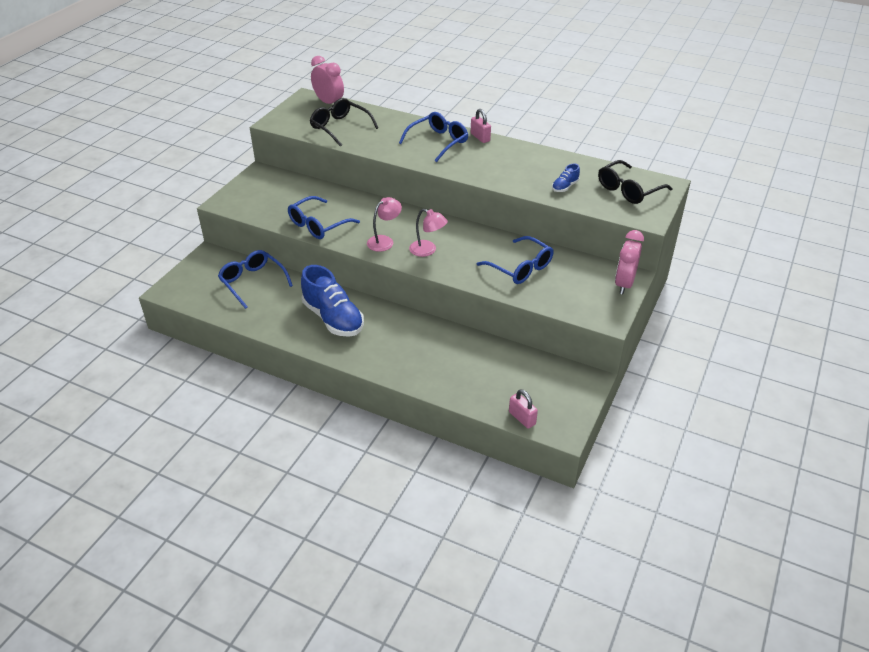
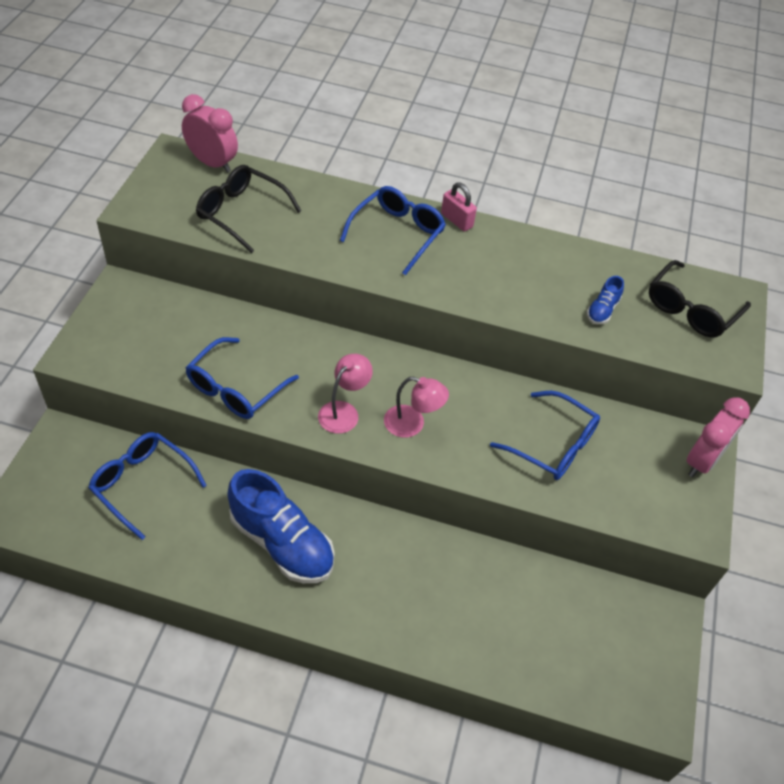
camera: 15 degrees left, 10 degrees up
(522, 418) = (597, 701): pink padlock -> none
(624, 284) = (702, 461): pink clock -> pink clock turned 150 degrees counterclockwise

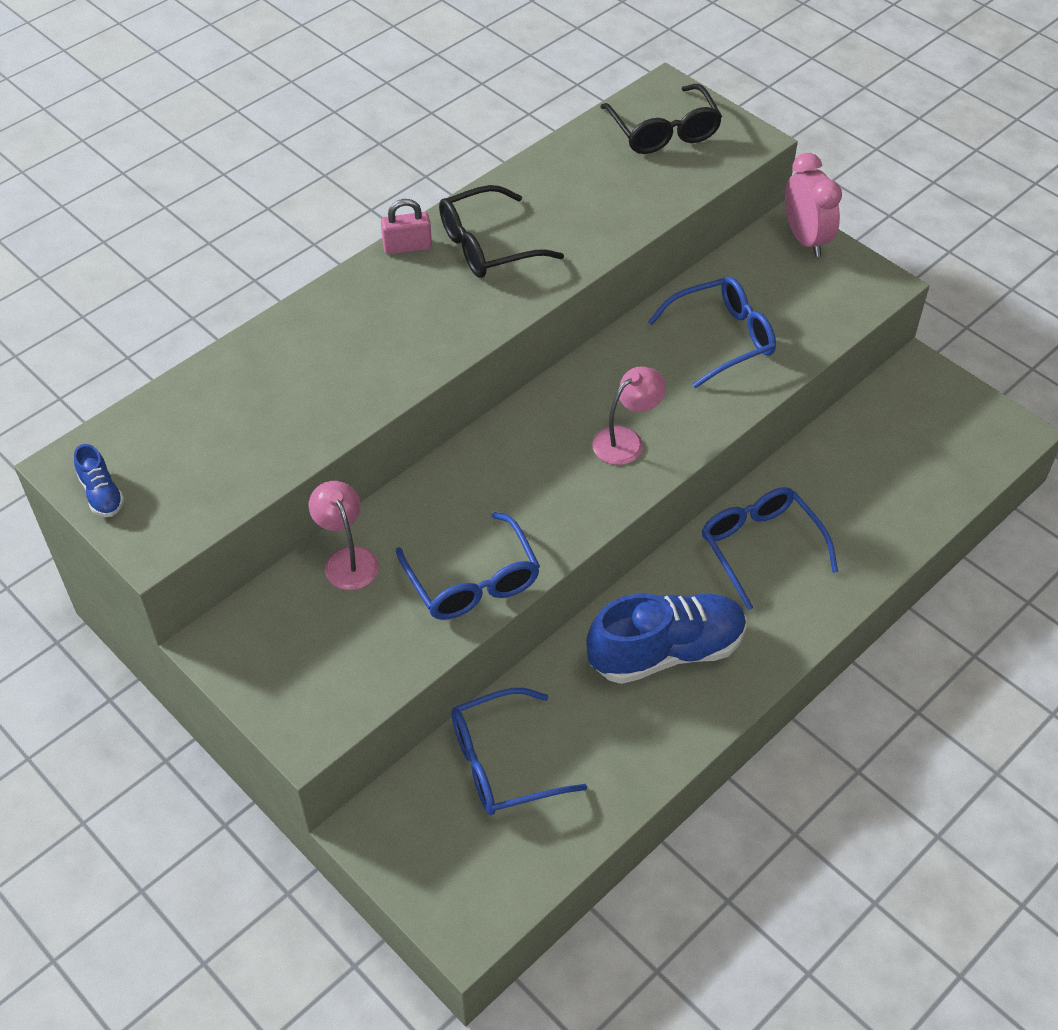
camera: 55 degrees left, 0 degrees up
(212, 163) = (125, 432): pink clock -> none
(241, 213) = (244, 437): black glasses -> black glasses (487, 246)
(343, 411) = (571, 493): pink lamp -> pink lamp (347, 559)
(398, 233) = (391, 306): blue glasses -> blue glasses (760, 547)
(602, 310) = (622, 195): blue shoe -> blue shoe (102, 494)

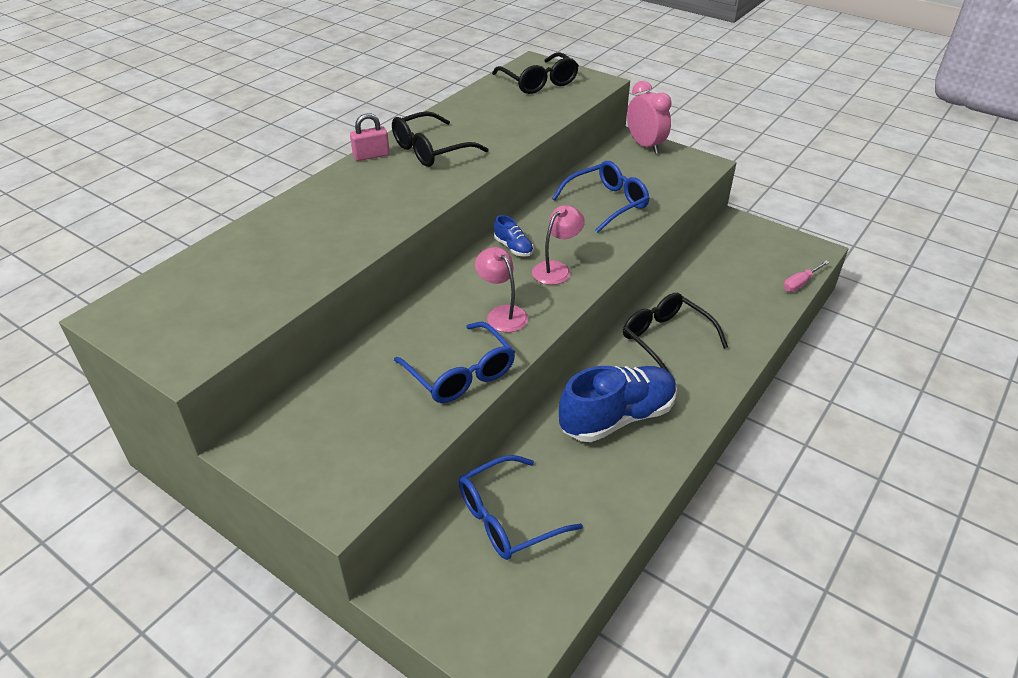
camera: 10 degrees left, 10 degrees down
(102, 494) = (138, 332): blue shoe -> blue shoe (513, 248)
(347, 559) = (354, 371): pink lamp -> pink lamp (502, 314)
(760, 547) = (665, 339): blue glasses -> black glasses
(973, 485) = (800, 283): none -> pink screwdriver

